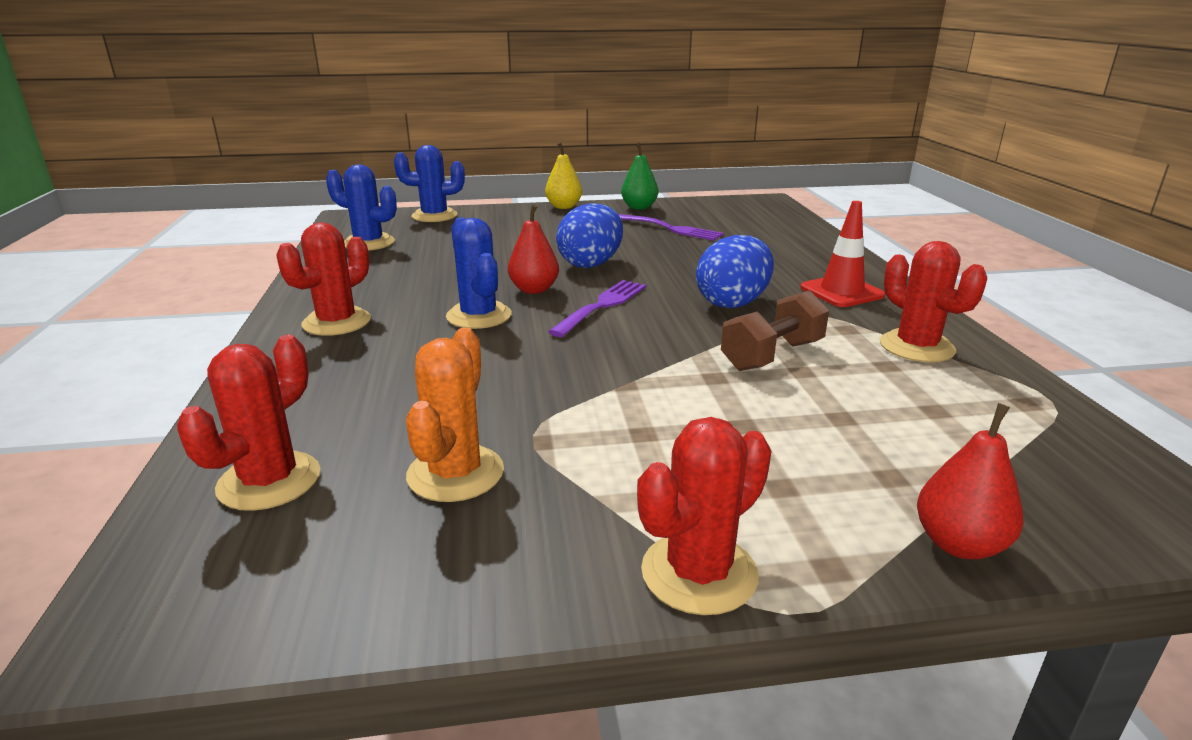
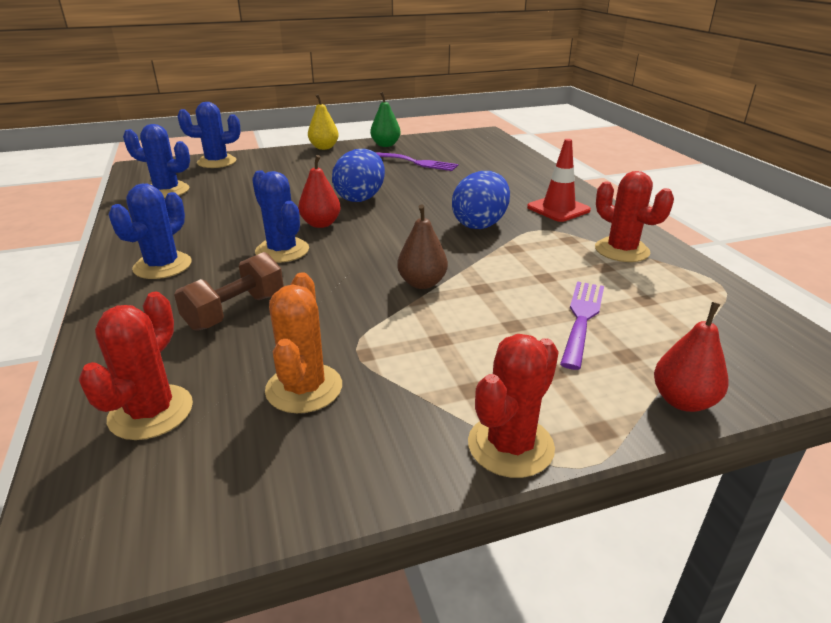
camera: 10 degrees left, 5 degrees up
(337, 322) = (162, 266): red cactus -> blue cactus
(602, 305) = (380, 234): purple fork -> purple fork (582, 318)
(638, 365) = (422, 283): none -> brown pear
(772, 355) = (520, 266): brown dumbbell -> brown dumbbell (235, 311)

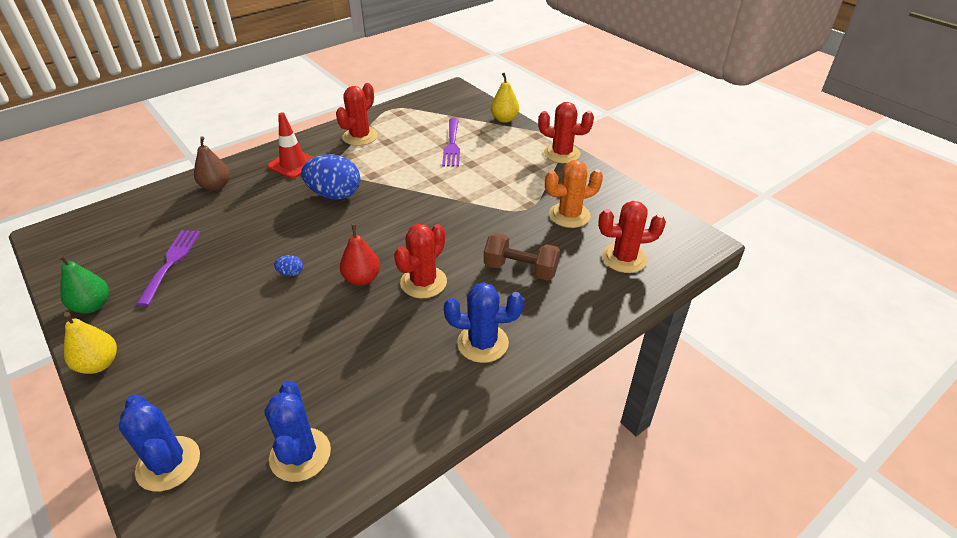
camera: 110 degrees left, 10 degrees up
(282, 251) = (423, 282): blue cactus -> red cactus
(360, 198) = (291, 273): blue egg -> blue egg, size x0.42
(422, 283) = (441, 202): brown pear -> brown pear (216, 186)
(582, 318) = (452, 145): purple fork -> purple fork turned 90 degrees counterclockwise
(683, 401) = (504, 119): red pear -> yellow pear

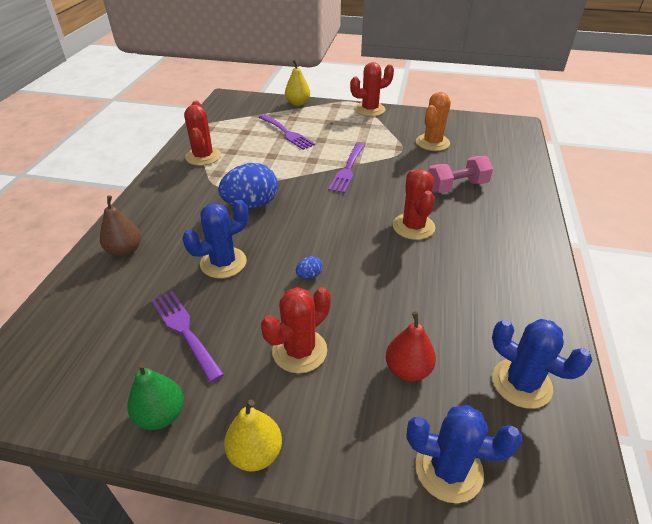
camera: 40 degrees left, 0 degrees up
(293, 164) = (175, 200): red traffic cone -> none
(362, 279) = (369, 248): red pear -> red pear (408, 370)
(449, 203) = (347, 170): none -> purple fork
(482, 343) = (506, 240): blue cactus -> blue cactus (223, 263)
(520, 269) = (456, 187): brown dumbbell -> pink dumbbell
(624, 258) = (498, 152): red cactus -> red cactus (299, 351)

